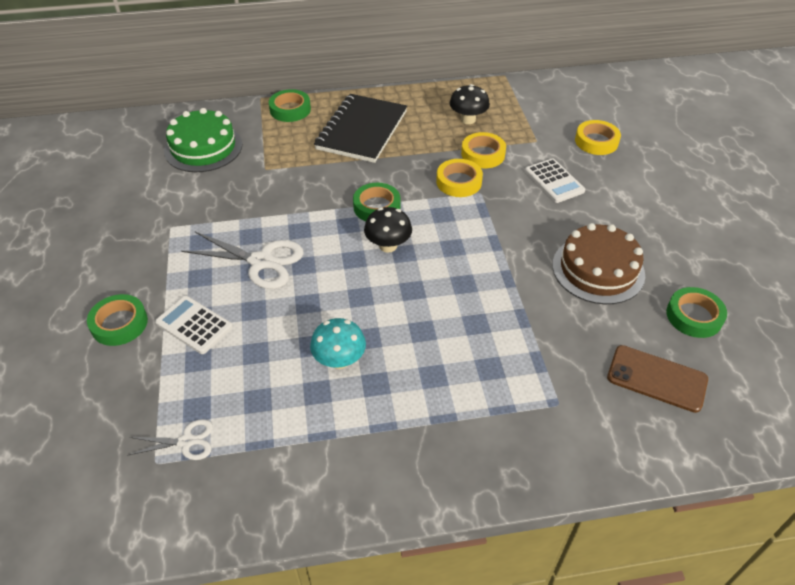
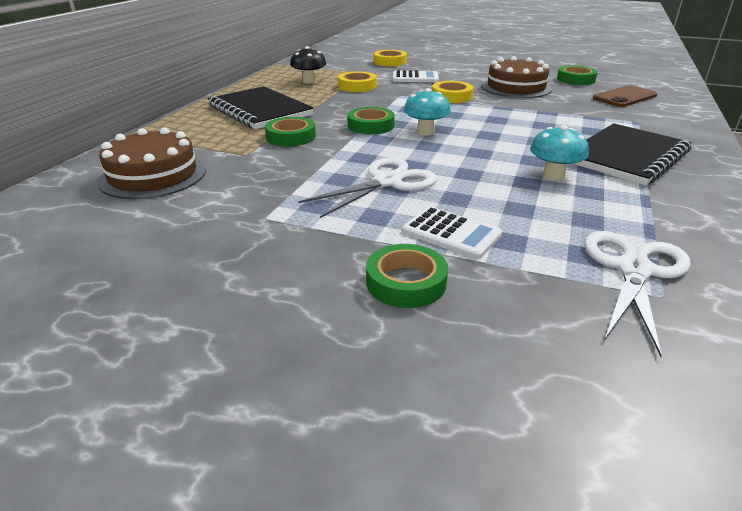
camera: 60 degrees left, 15 degrees down
(186, 441) = (633, 270): white scissors -> white scissors, size x1.79
(194, 325) = (451, 233): white calculator -> white calculator turned 120 degrees counterclockwise
(203, 147) = (153, 175): green cake -> brown cake
(290, 109) = (173, 128): green tape -> green tape (291, 137)
(388, 246) = (425, 132): black mushroom -> turquoise mushroom
(428, 408) = (626, 157): none -> black notebook
(459, 182) = (378, 98): yellow tape -> yellow tape (451, 96)

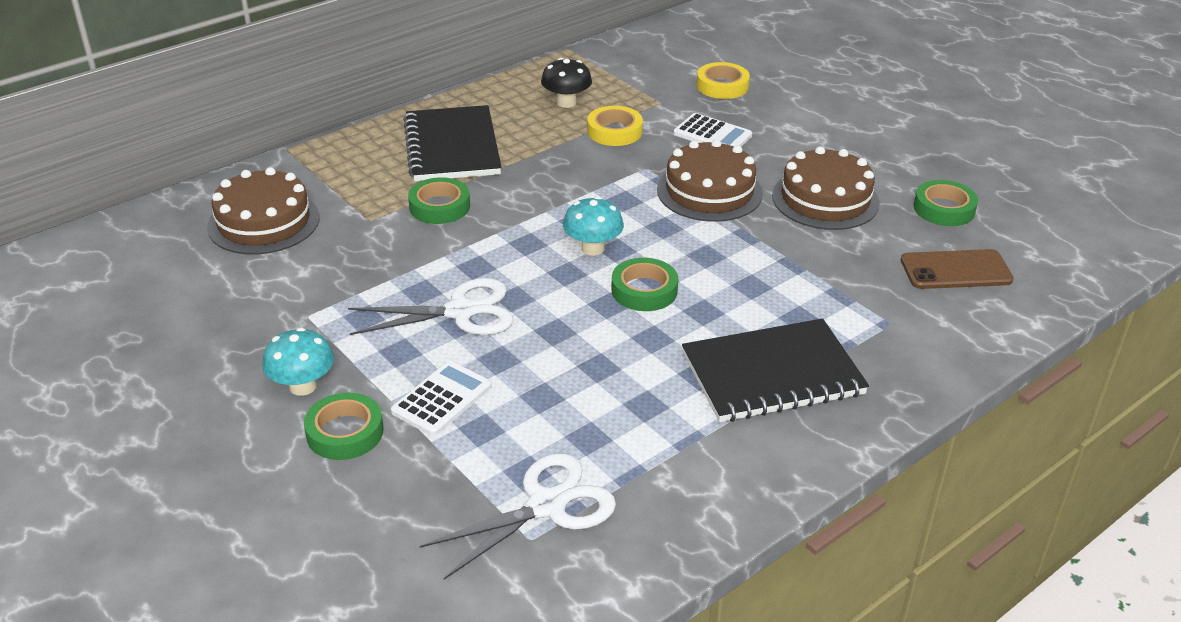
camera: 30 degrees right, 5 degrees up
(371, 126) = (544, 216): green tape -> green tape (644, 290)
(451, 96) = (709, 191): yellow tape -> brown cake
(451, 233) = (442, 399): white calculator -> white calculator turned 120 degrees counterclockwise
(553, 176) = (642, 369): turquoise mushroom -> turquoise mushroom (303, 386)

